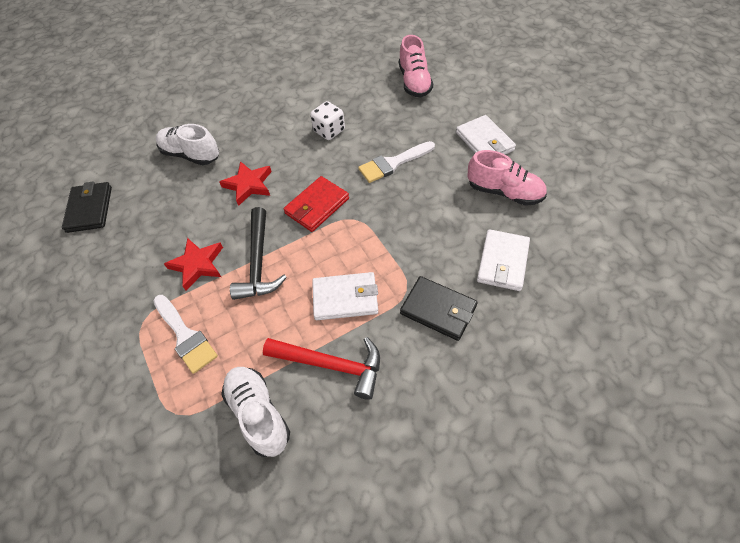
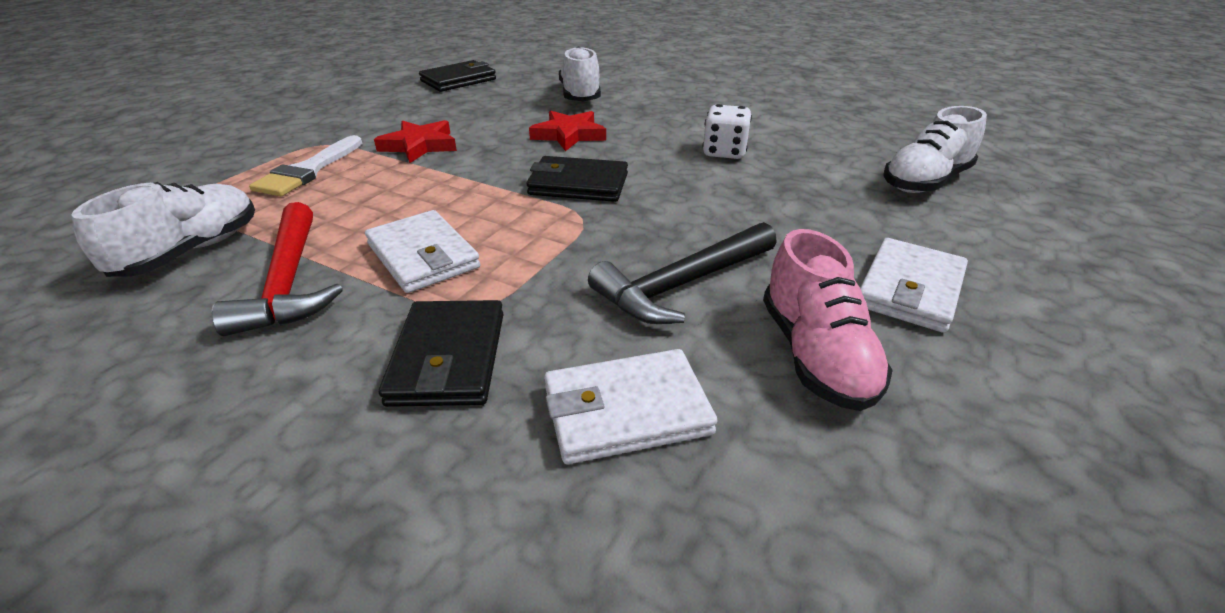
camera: 55 degrees right, 20 degrees down
(258, 262) = (447, 177): black hammer -> black hammer (682, 284)
(317, 206) = (578, 184): red wallet -> black wallet
(393, 163) = (728, 215): white brush -> none
(414, 82) = (925, 182): pink shoe -> white shoe

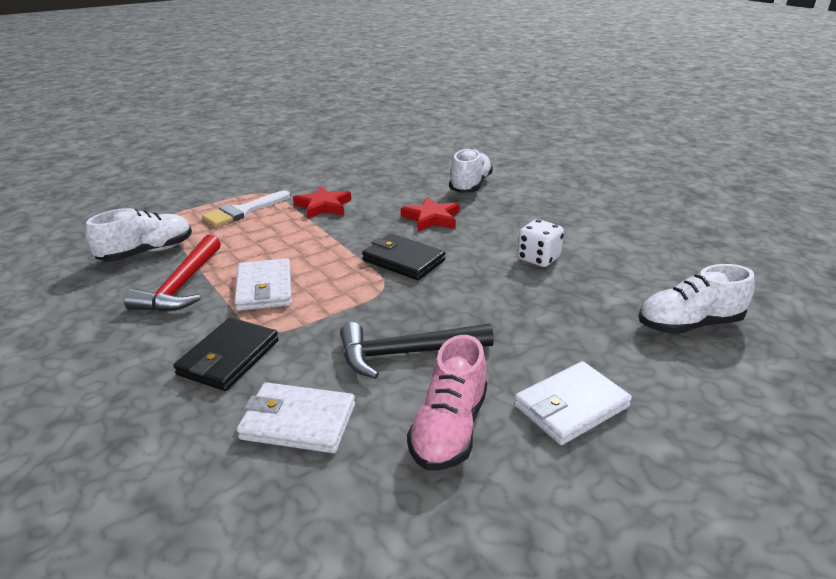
camera: 25 degrees right, 5 degrees down
(458, 80) = (391, 156): black wallet -> none

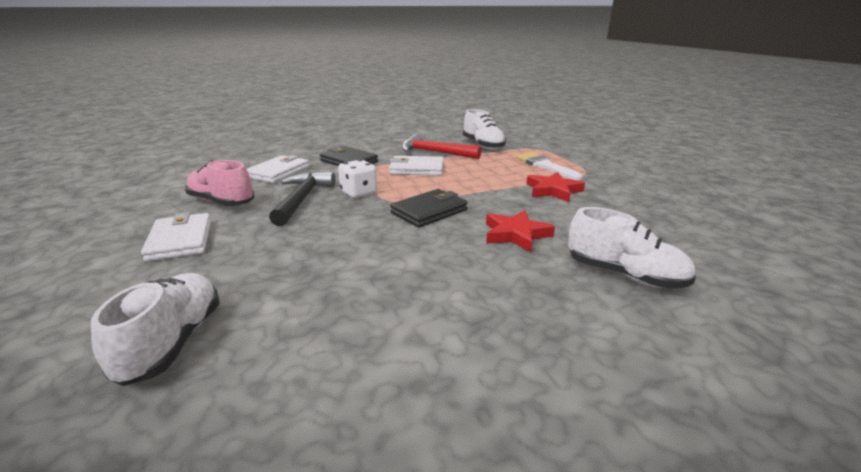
camera: 105 degrees right, 5 degrees down
(538, 258) = (390, 279): white dice -> white dice (359, 193)

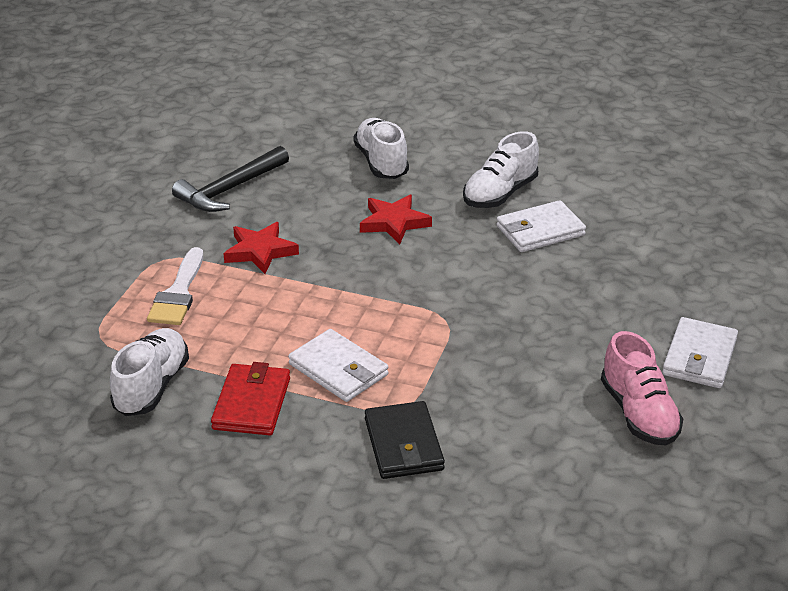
camera: 140 degrees left, 10 degrees up
(172, 342) = (716, 250): white shoe -> white shoe (500, 194)
(278, 172) = (530, 463): white wallet -> white wallet (540, 231)
(302, 199) = (541, 372): black hammer -> black hammer (230, 189)
(359, 193) = (466, 352): white dice -> none
(429, 211) = (428, 284): black wallet -> none
(435, 152) = (252, 403): red hammer -> red wallet

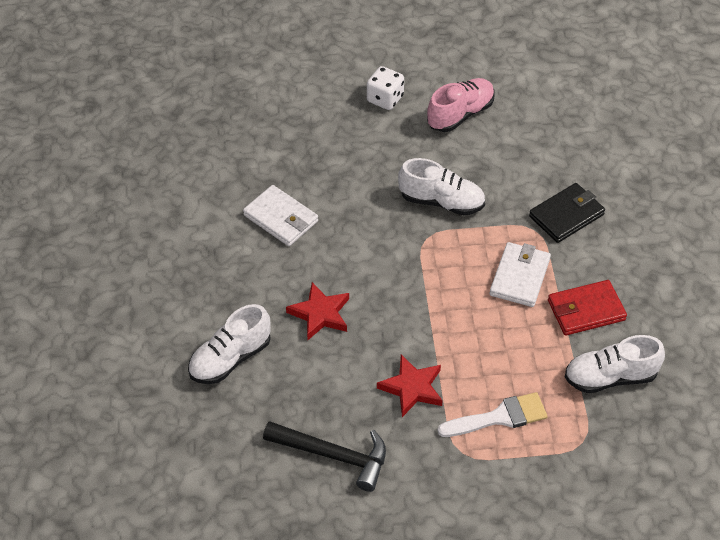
camera: 115 degrees left, 15 degrees up
(500, 194) = (239, 259): white shoe -> white shoe (441, 202)
(699, 357) = (385, 99): white wallet -> white dice

